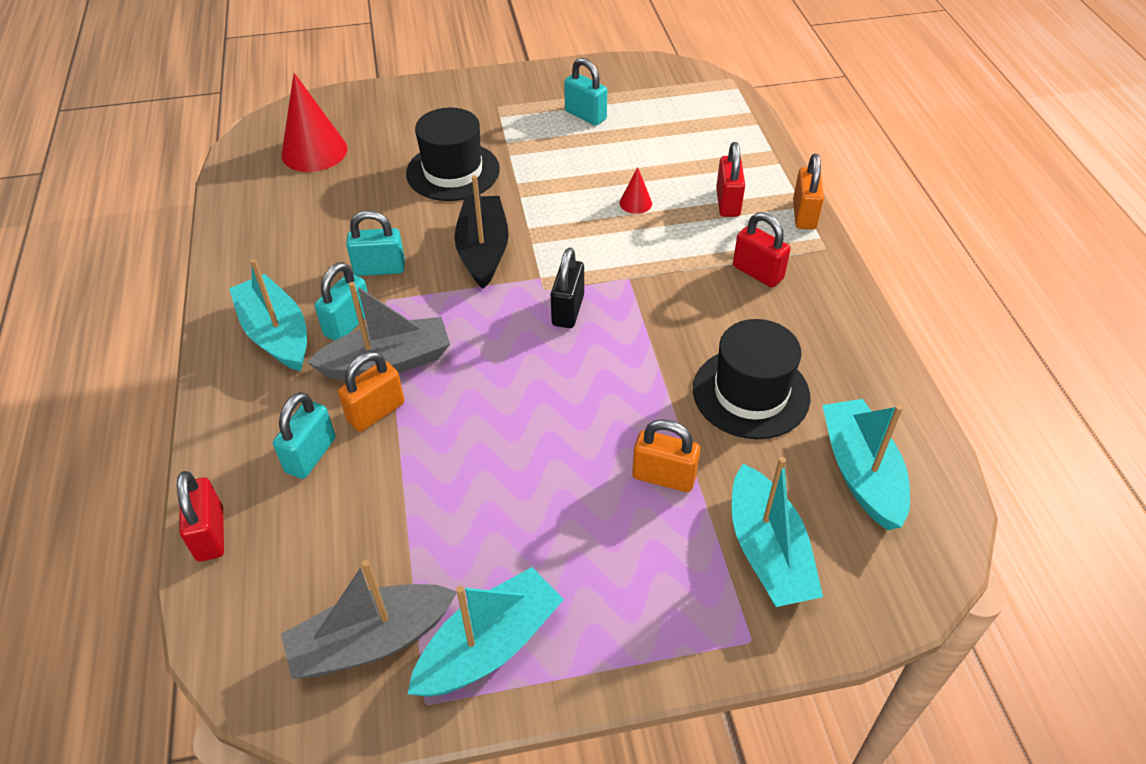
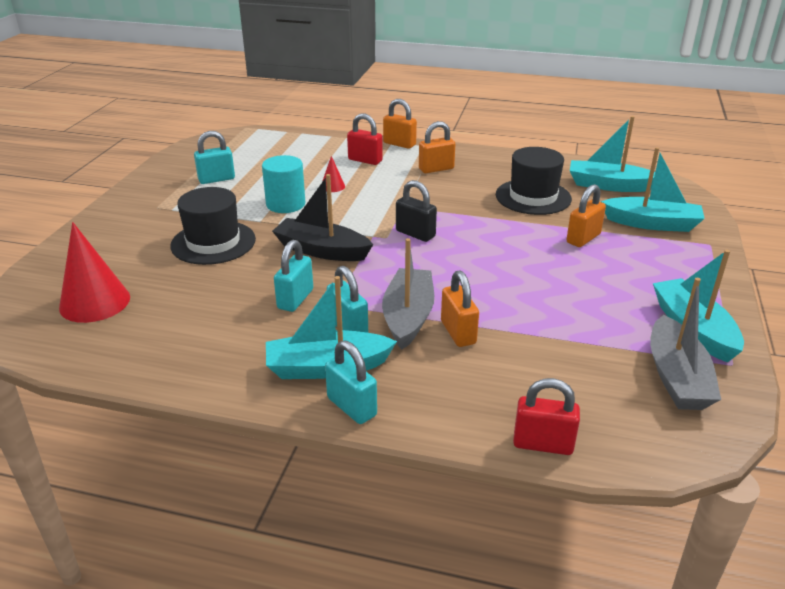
camera: 65 degrees left, 15 degrees down
(310, 455) = (484, 373): turquoise padlock -> turquoise padlock (351, 407)
(566, 185) = (285, 204): none -> turquoise cylinder
(757, 273) = (436, 169): red padlock -> orange padlock

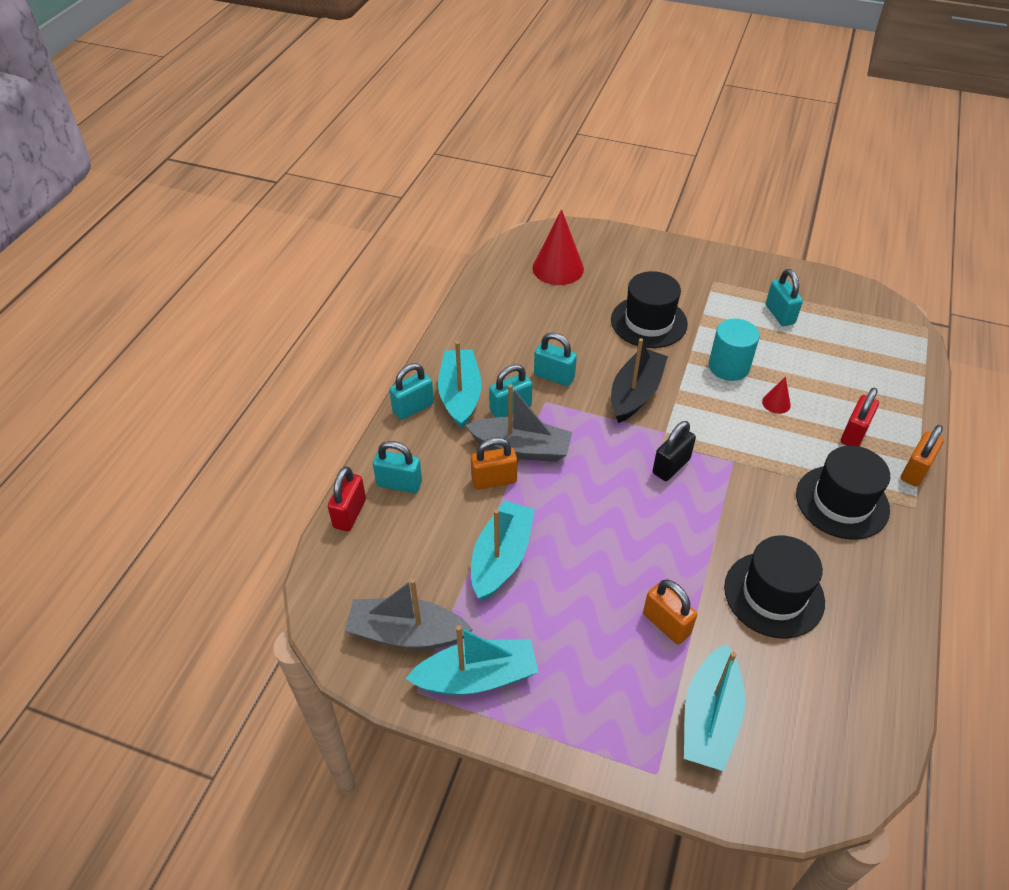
camera: 95 degrees right, 15 degrees up
(436, 169) = (842, 502): orange padlock -> black hat
(483, 405) = (399, 484): none -> turquoise padlock
(609, 185) = (823, 698): turquoise boat -> turquoise boat (501, 558)

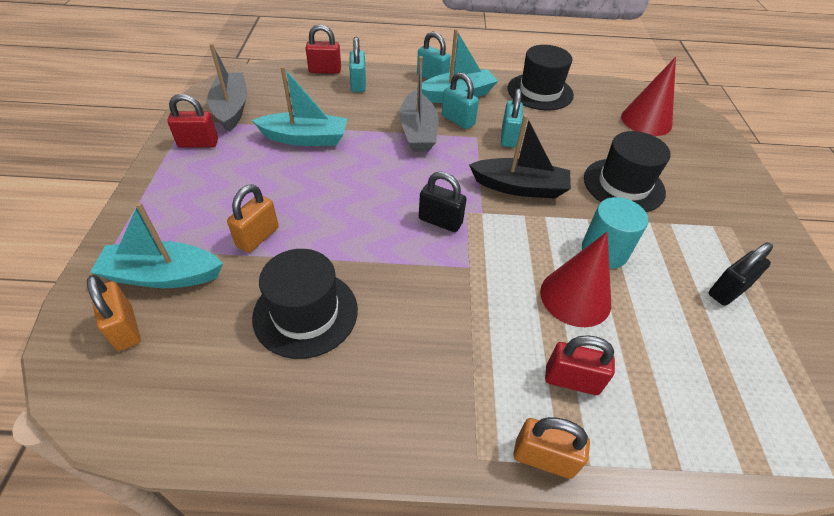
camera: 70 degrees right, 0 degrees up
(477, 677) = (198, 143): turquoise boat -> red padlock
(494, 480) = (379, 124): orange padlock -> orange padlock (125, 328)
(776, 403) = (575, 297): red cone -> red cone, size x2.12
(779, 314) = (727, 290): turquoise padlock -> black padlock
(842, 502) = (453, 371): black hat -> black hat (540, 92)

